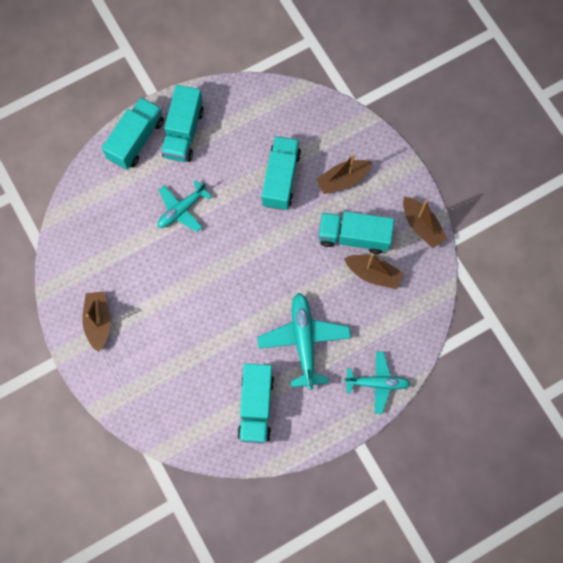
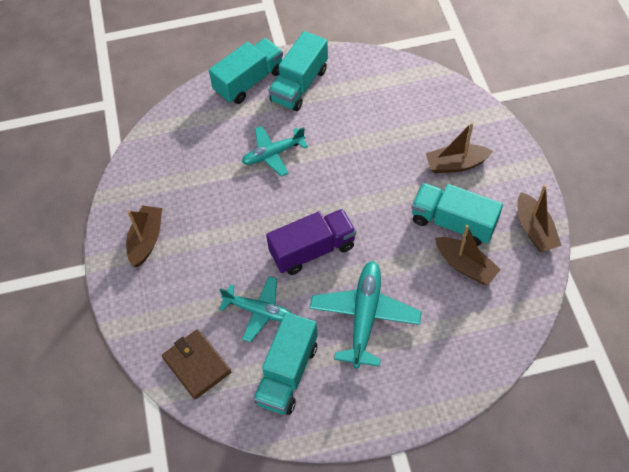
camera: 20 degrees right, 15 degrees down
(181, 420) = (197, 365): none -> brown wallet
(244, 293) = (312, 250): none -> purple truck
(281, 179) = (388, 148): turquoise truck -> none
(377, 383) = (439, 386): turquoise plane -> turquoise plane (259, 311)

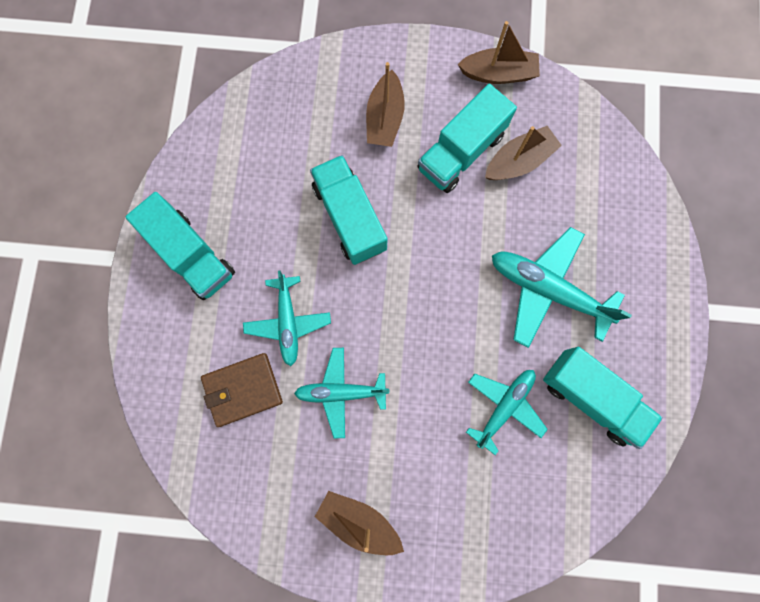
camera: 75 degrees left, 20 degrees up
(197, 365) = (552, 500): brown wallet -> brown wallet (243, 390)
(234, 201) = (340, 392): none -> turquoise plane
(249, 81) = (157, 317): turquoise truck -> turquoise truck (349, 218)
(312, 250) = (443, 319): purple truck -> none

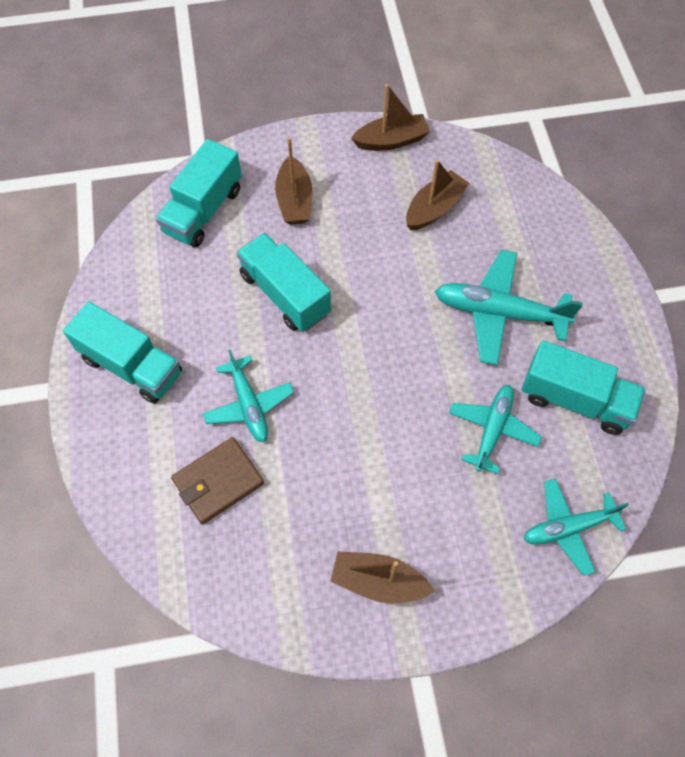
camera: 15 degrees left, 15 degrees down
(340, 392) = (322, 458): turquoise plane -> turquoise plane (567, 528)
(461, 152) = (377, 213): turquoise truck -> turquoise truck (203, 211)

